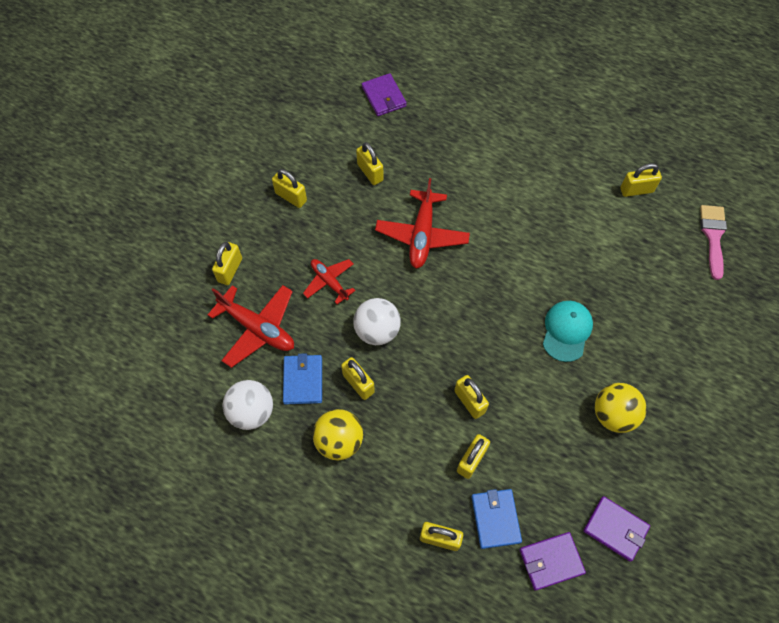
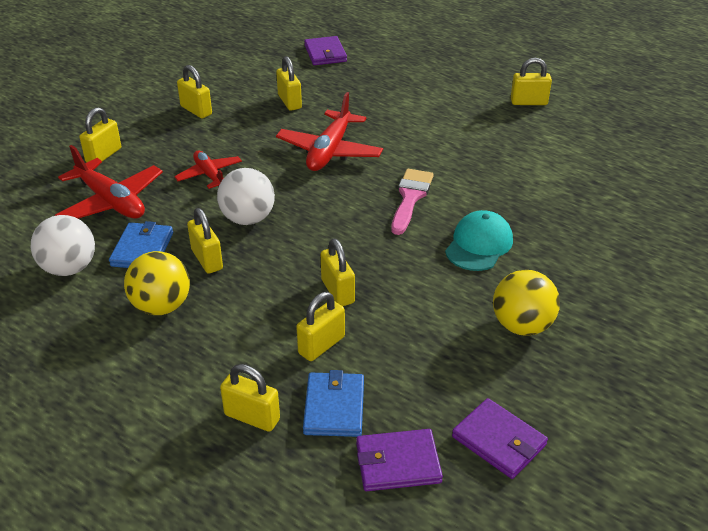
camera: 10 degrees right, 25 degrees down
(636, 190) = (591, 142): yellow padlock -> yellow padlock (528, 102)
(713, 236) = (680, 187): pink brush -> pink brush (410, 198)

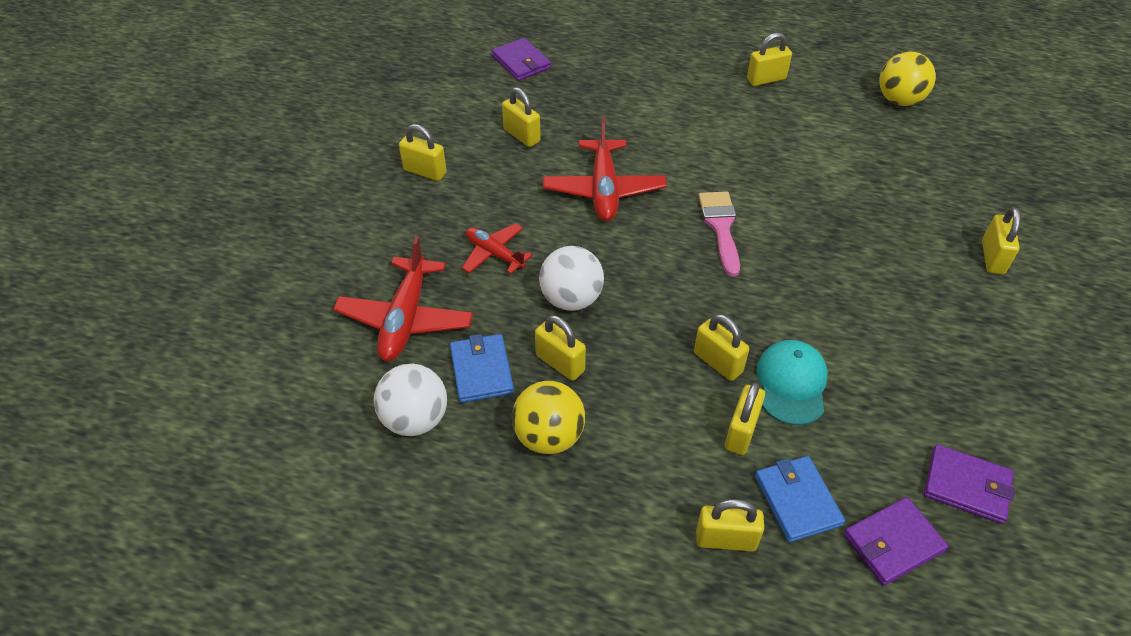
camera: 20 degrees left, 10 degrees up
(104, 155) = (356, 258): yellow padlock -> yellow padlock (992, 257)
(111, 202) = (405, 318): red plane -> red plane turned 75 degrees clockwise
(479, 245) = (819, 266): turquoise cap -> turquoise cap (792, 384)
(521, 326) = (912, 349): yellow ball -> yellow ball (899, 100)

